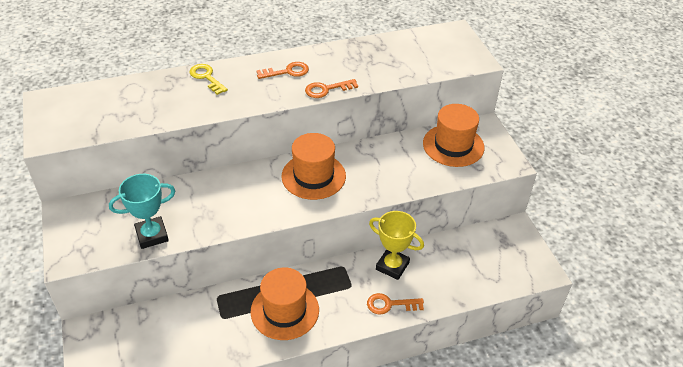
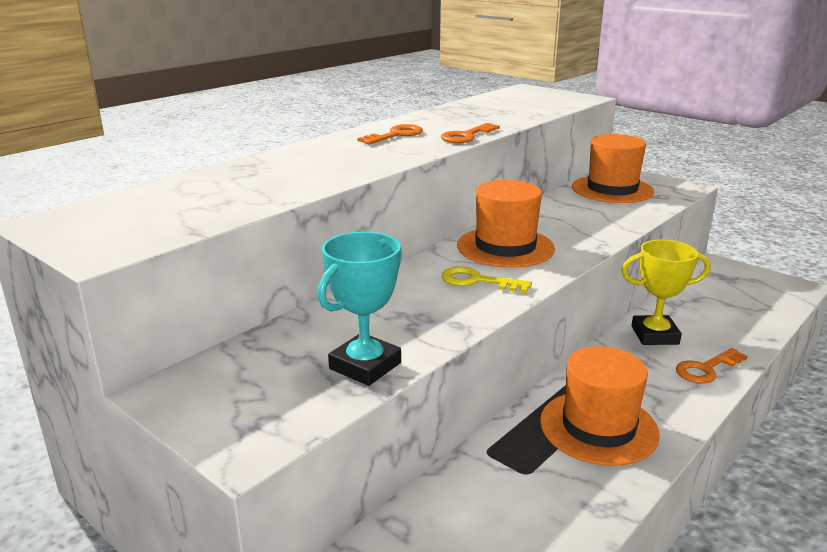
camera: 30 degrees left, 20 degrees down
(206, 77) = (295, 156): yellow key -> yellow key (477, 281)

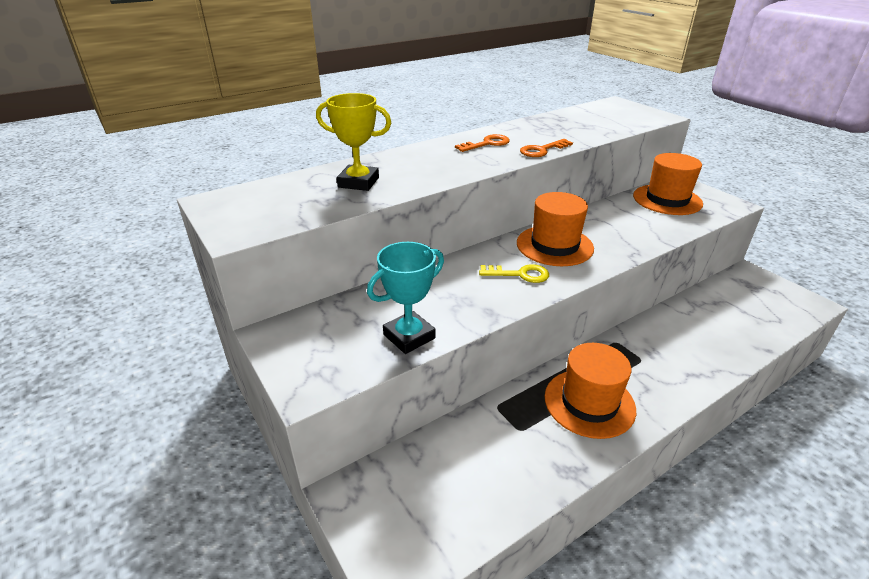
camera: 15 degrees right, 10 degrees up
(477, 281) = (520, 274): yellow key -> yellow key turned 150 degrees clockwise
(654, 335) = (667, 330): yellow trophy -> yellow trophy (358, 182)
(706, 369) = (698, 368): orange key -> none

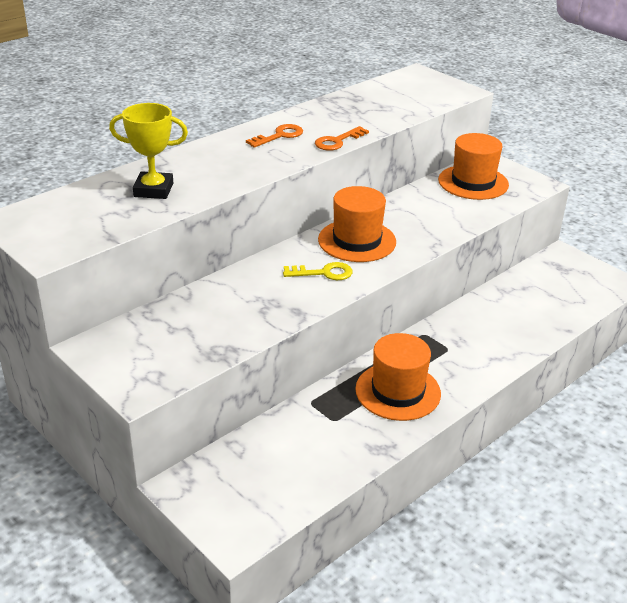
camera: 10 degrees left, 0 degrees up
(409, 336) = (223, 339): turquoise trophy -> none

